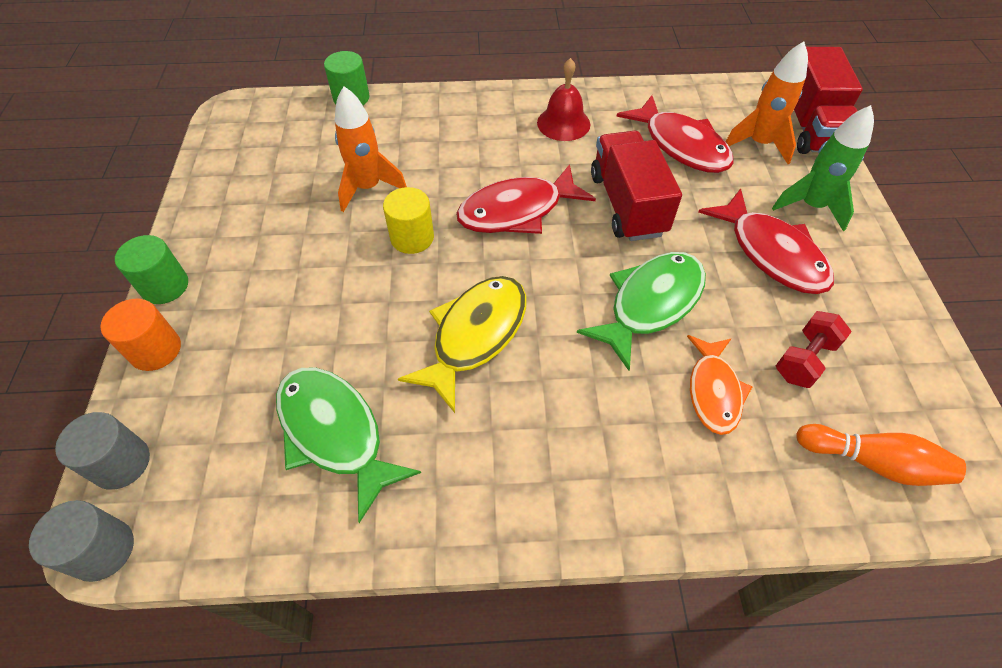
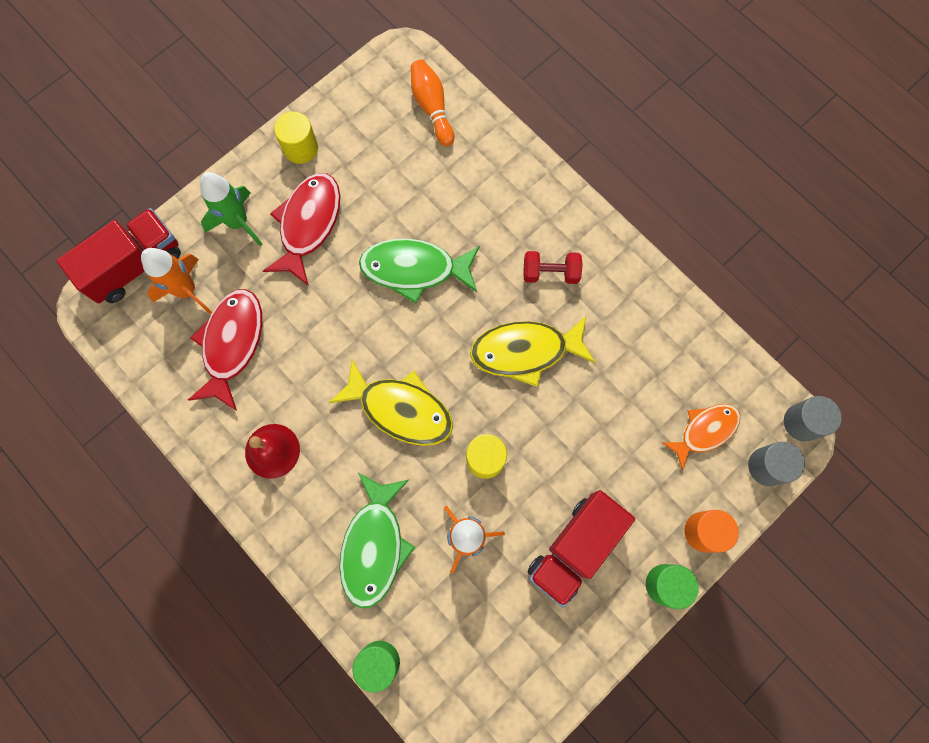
camera: 130 degrees left, 20 degrees up
(334, 433) = (650, 372): green fish -> green fish (374, 546)
(517, 211) = (401, 409): red fish -> yellow fish
(627, 204) = (332, 340): red truck -> red truck (574, 548)
(713, 391) = (451, 200): orange fish -> orange fish (705, 431)
(804, 359) = (388, 166): red dumbbell -> red dumbbell (550, 273)
(880, 297) = (300, 148): none -> yellow cylinder

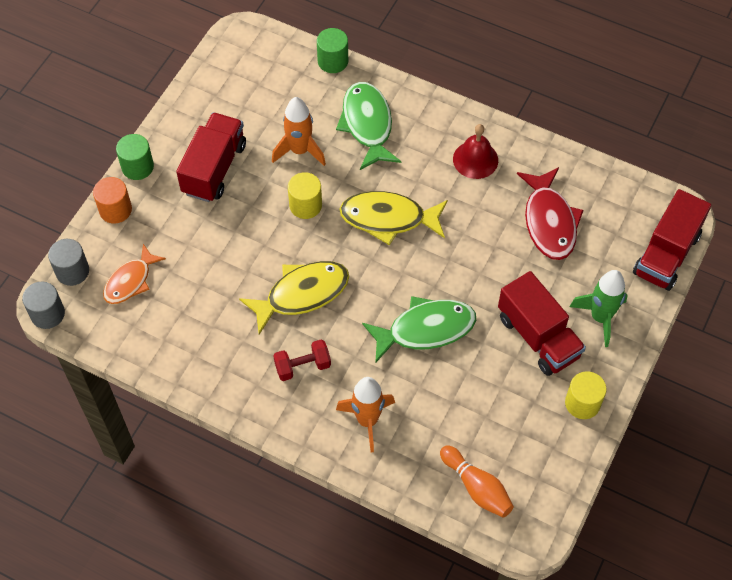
camera: 160 degrees right, 15 degrees down
(187, 290) = (610, 249): orange rocket -> orange rocket (367, 420)
(308, 224) = (538, 337): red fish -> red truck

